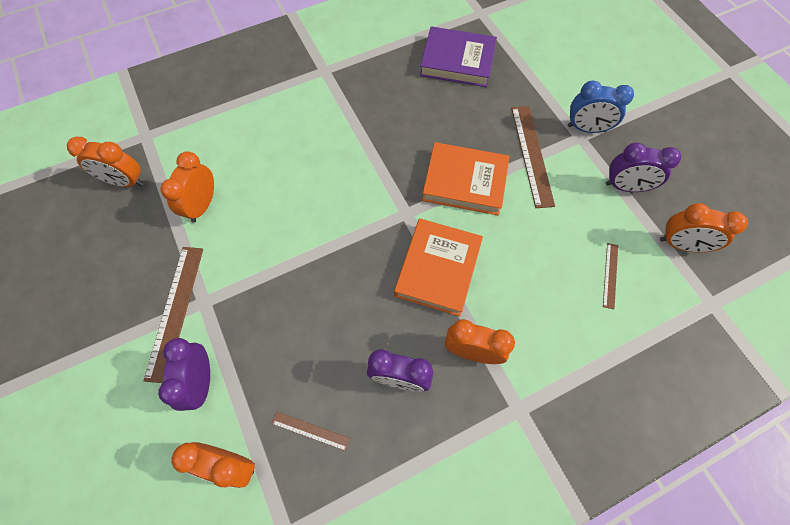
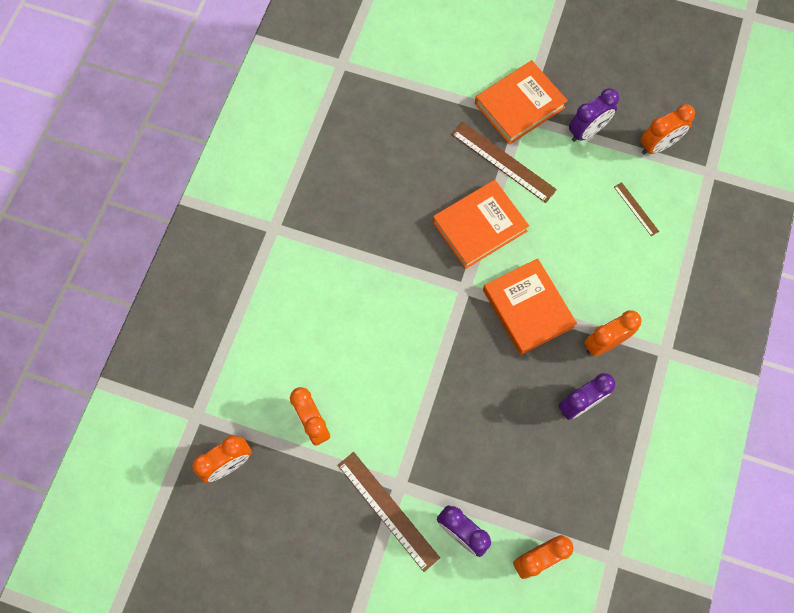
camera: 45 degrees left, 5 degrees up
(310, 431) = (562, 489): brown ruler -> none
(457, 61) = (370, 127): purple book -> none
(586, 129) = (519, 105): blue clock -> orange book

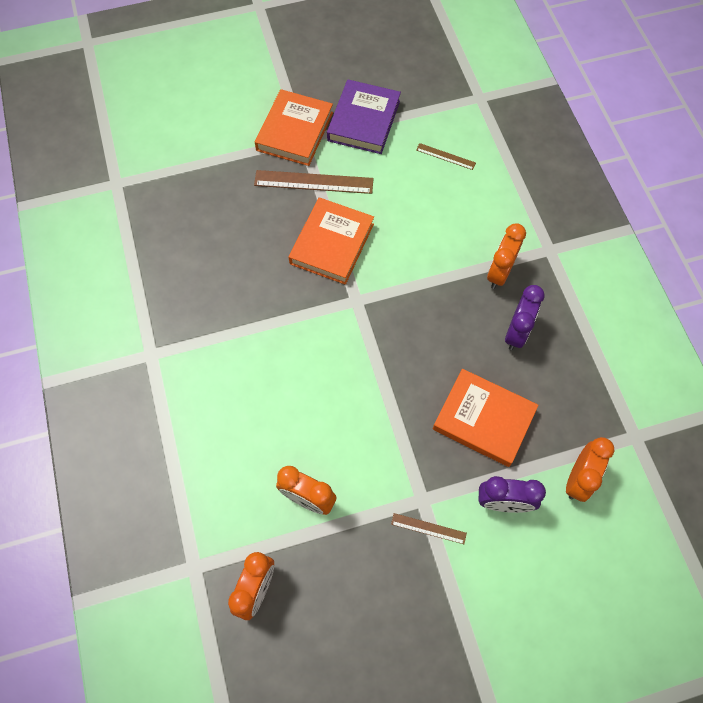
camera: 35 degrees left, 5 degrees down
(388, 510) = (428, 528): brown ruler -> brown ruler, size x0.52
(528, 308) = (419, 284): orange book -> orange book (483, 419)
(587, 131) = (364, 121): purple clock -> purple book
(658, 145) = (426, 100): orange clock -> none

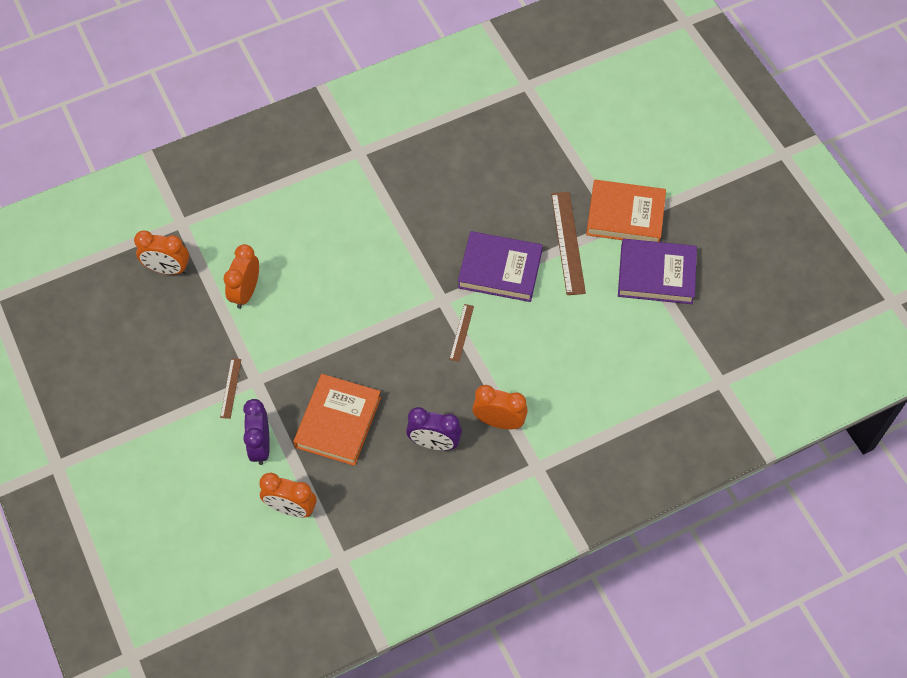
camera: 80 degrees right, 5 degrees down
(332, 244) = (500, 270): orange book -> purple book
(445, 156) = (630, 357): brown ruler -> brown ruler (461, 332)

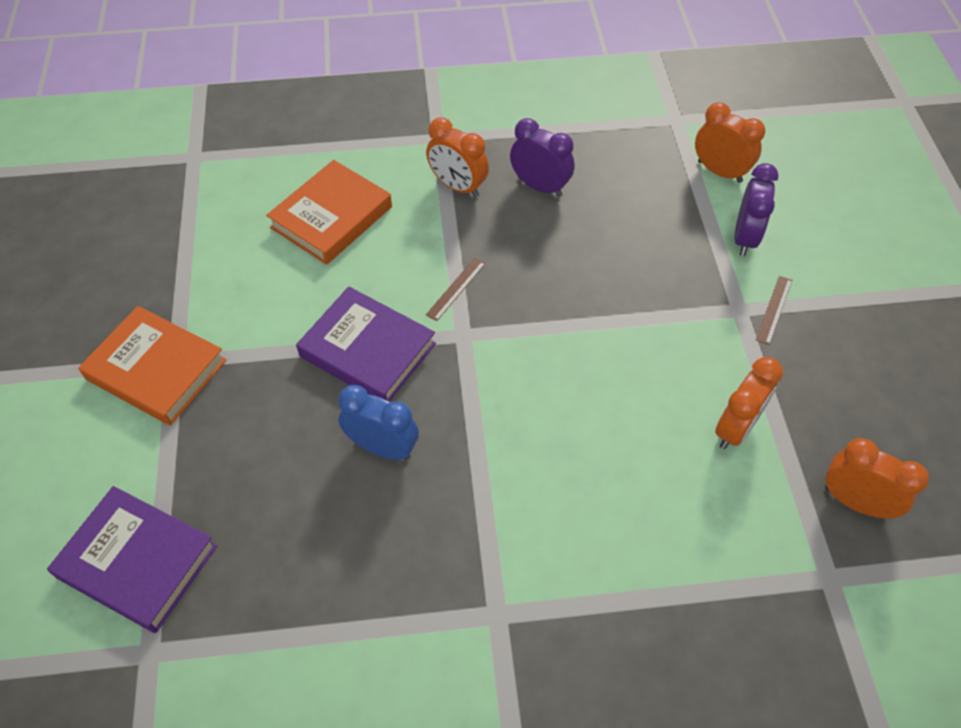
camera: 160 degrees left, 5 degrees down
(338, 422) = (645, 236): orange book -> orange book (331, 217)
(460, 214) = (382, 447): none -> blue clock
(568, 242) = (257, 358): brown ruler -> none
(656, 274) = (175, 283): purple book -> purple book (137, 561)

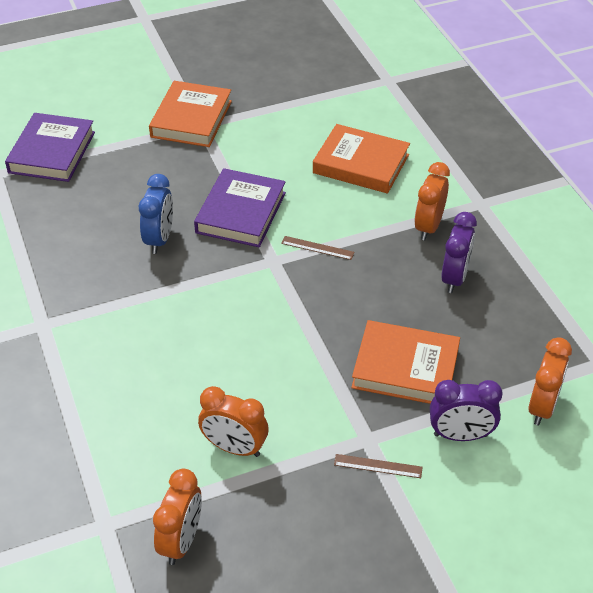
camera: 75 degrees right, 10 degrees down
(653, 257) = (405, 368): none -> orange book

